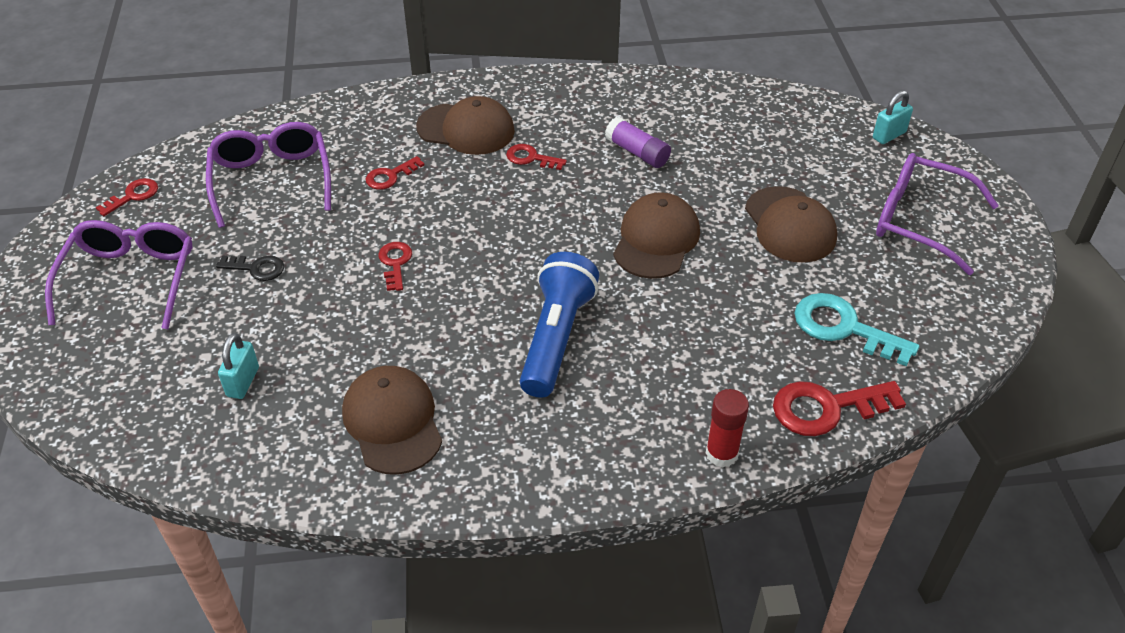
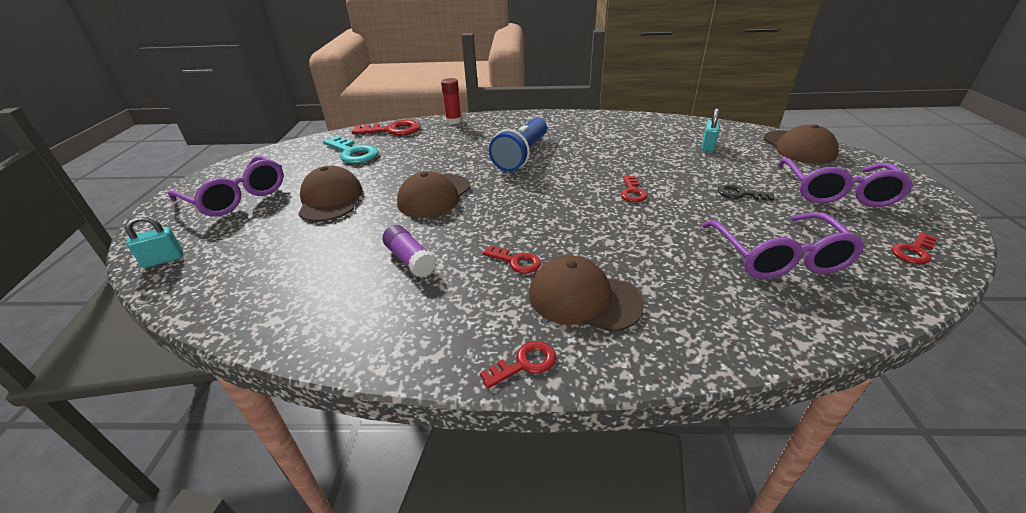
camera: 170 degrees left, 10 degrees down
(390, 176) = (656, 253): red key -> red key (524, 364)
(392, 422) = (615, 133): brown cap -> brown cap (798, 147)

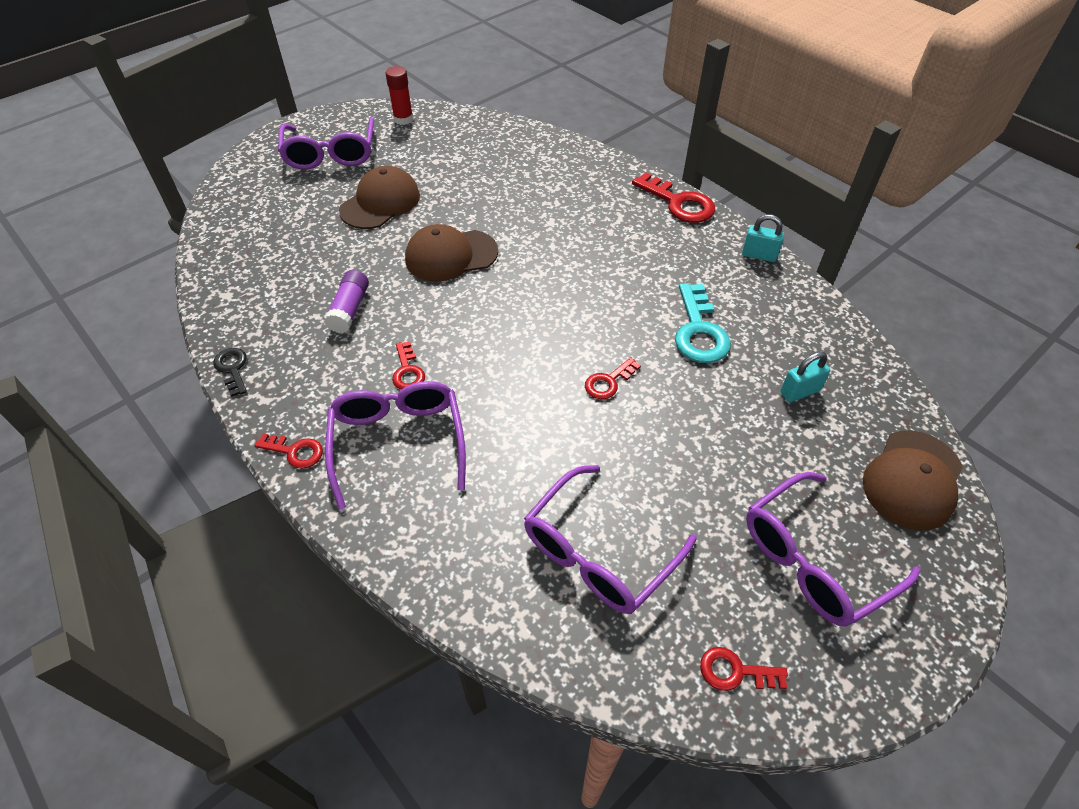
camera: 45 degrees right, 15 degrees up
(163, 260) = (232, 192): turquoise padlock -> turquoise padlock (759, 255)
(353, 153) = (463, 154): turquoise key -> turquoise key (699, 331)
(393, 130) = (532, 142): red key -> red key (678, 203)
(454, 121) = (603, 164): red glue stick -> red glue stick (403, 119)
(521, 155) = (590, 259): blue flashlight -> none
(583, 298) = (398, 442): brown cap -> purple glasses
(740, 194) = (705, 471): black key -> black key (232, 369)

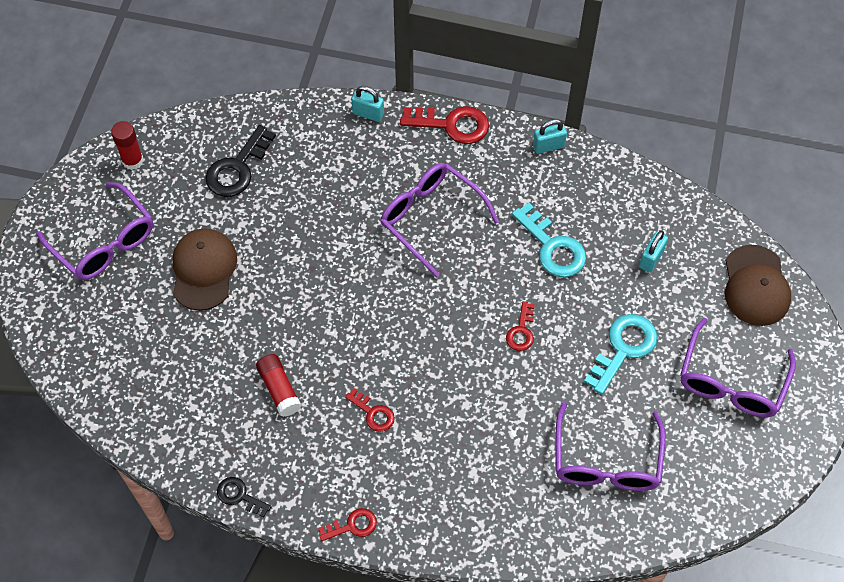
camera: 35 degrees left, 10 degrees up
(349, 309) = (279, 389): purple glue stick -> red glue stick
(398, 442) = (417, 471): purple glasses -> purple glasses (430, 218)
(451, 255) = (313, 289): brown cap -> none
(473, 155) = (237, 168): none -> black key
(611, 166) = (368, 113): none -> turquoise padlock
(705, 455) = (623, 348): none -> turquoise key
(735, 671) = (730, 481): red key -> none

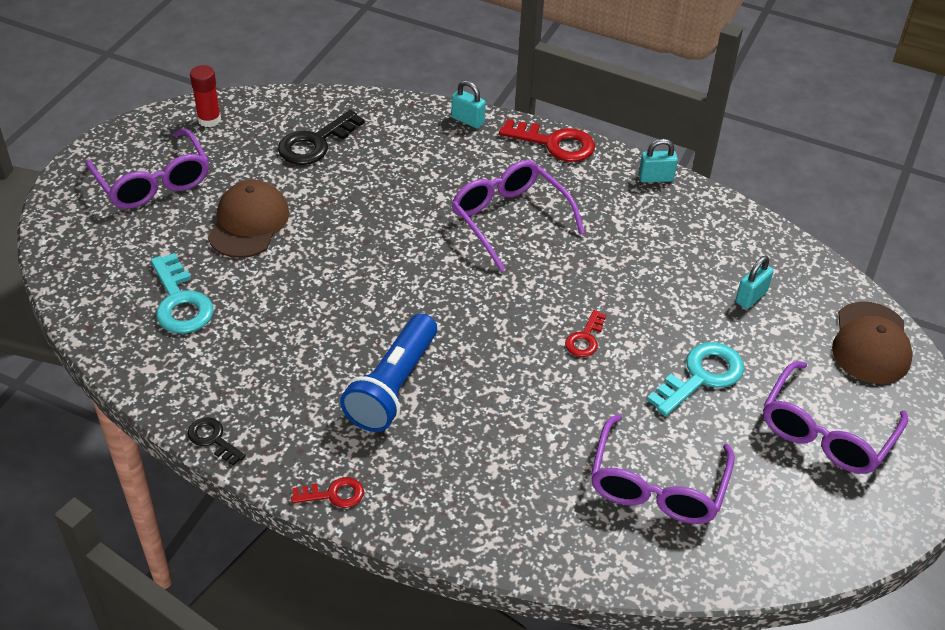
camera: 10 degrees right, 15 degrees down
(279, 389) = (293, 344): red glue stick -> none
(373, 413) = (392, 386): red key -> blue flashlight
(552, 247) = (639, 267): turquoise key -> turquoise key (180, 302)

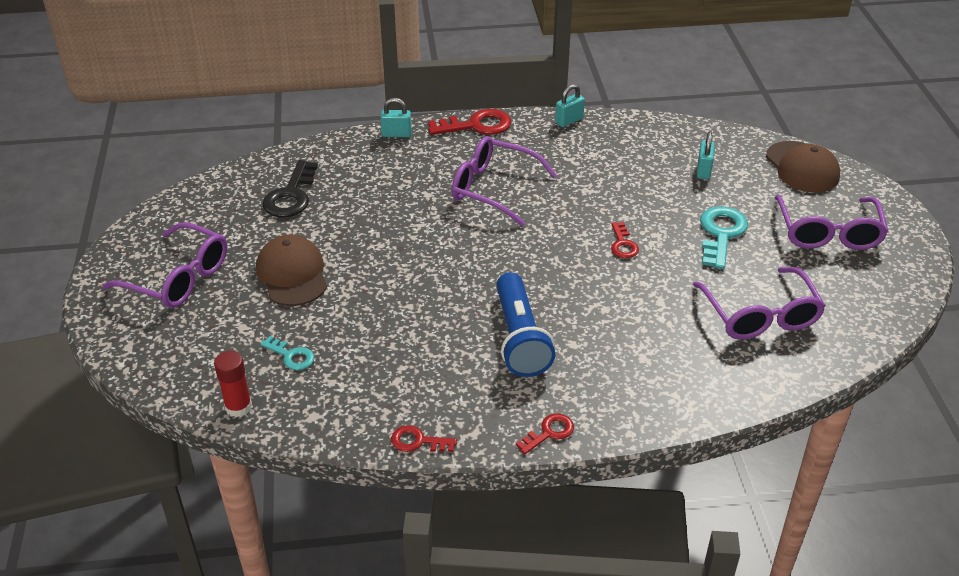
camera: 30 degrees left, 5 degrees down
(180, 302) = (291, 356): turquoise key -> turquoise key, size x0.57
(209, 120) = (183, 213): red glue stick -> red glue stick (238, 407)
(213, 439) = (418, 441): black key -> red key

